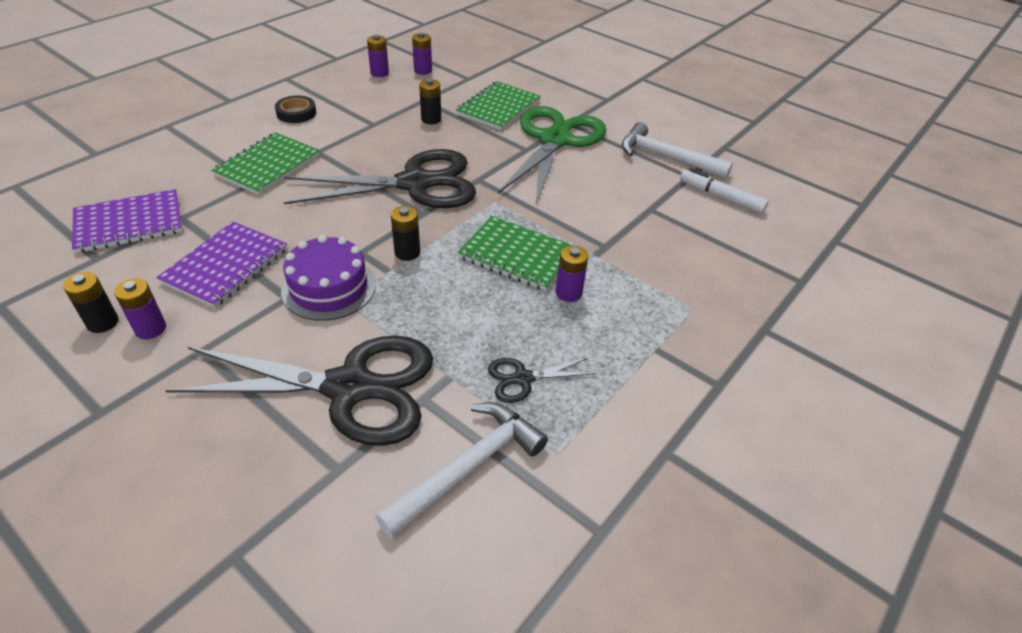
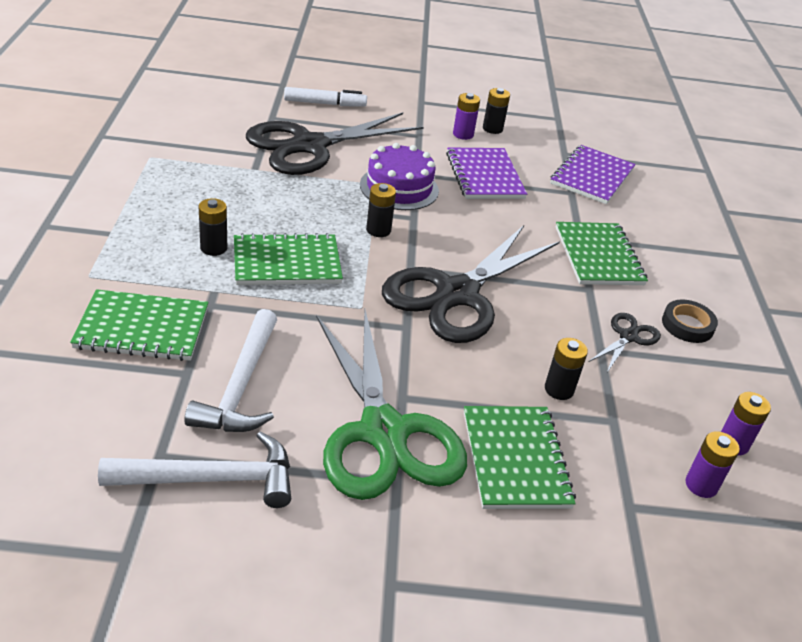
camera: 140 degrees right, 5 degrees down
(469, 467) = (200, 137): white hammer -> white hammer (240, 386)
(523, 379) = (203, 183): black scissors -> black scissors (628, 337)
(568, 293) = (213, 248): purple battery -> black battery
(667, 248) = (142, 328): none -> green notebook
(721, 197) = (100, 435): white marker -> white marker (325, 104)

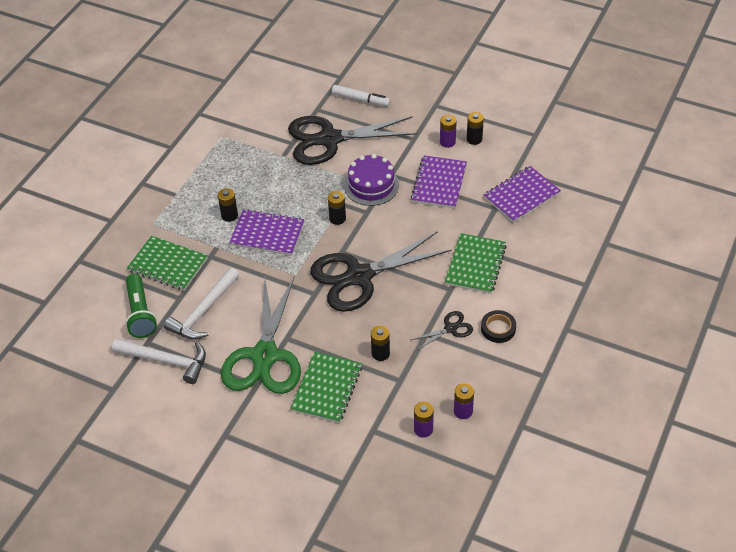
camera: 30 degrees right, 10 degrees up
(126, 411) = (140, 313): none -> green flashlight
(287, 262) = (267, 234): green notebook -> purple notebook

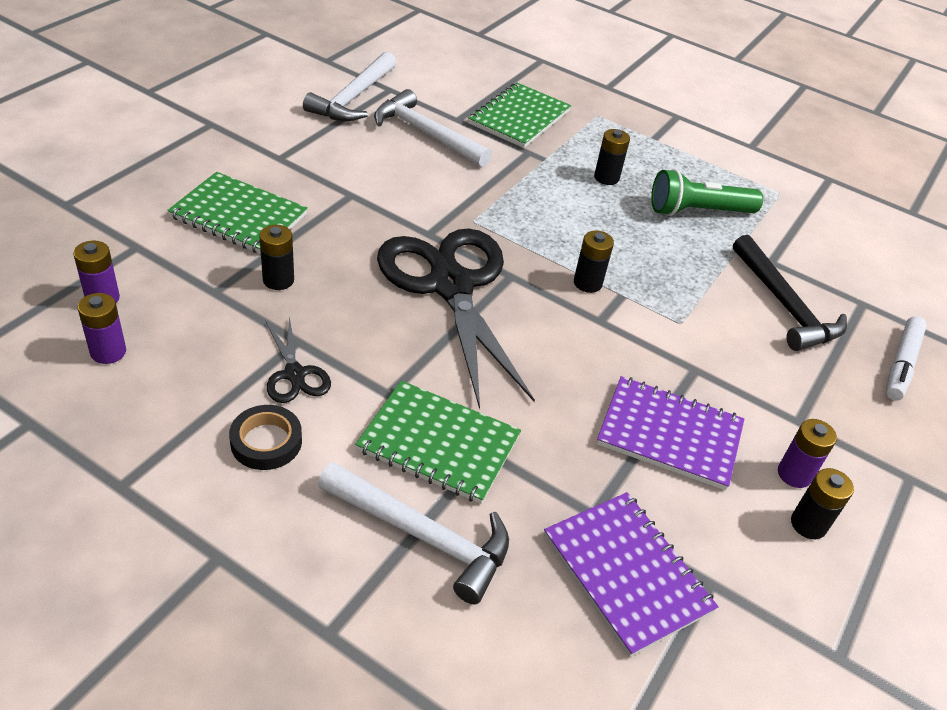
camera: 90 degrees right, 5 degrees down
(140, 313) = (439, 89): green flashlight -> green flashlight (698, 211)
(264, 356) = (326, 171): green scissors -> none
(267, 234) = (563, 206): purple notebook -> none
(329, 139) = (784, 305): black scissors -> black hammer
(371, 185) = (667, 337): purple cake -> none
(529, 262) = (422, 536): none -> white hammer

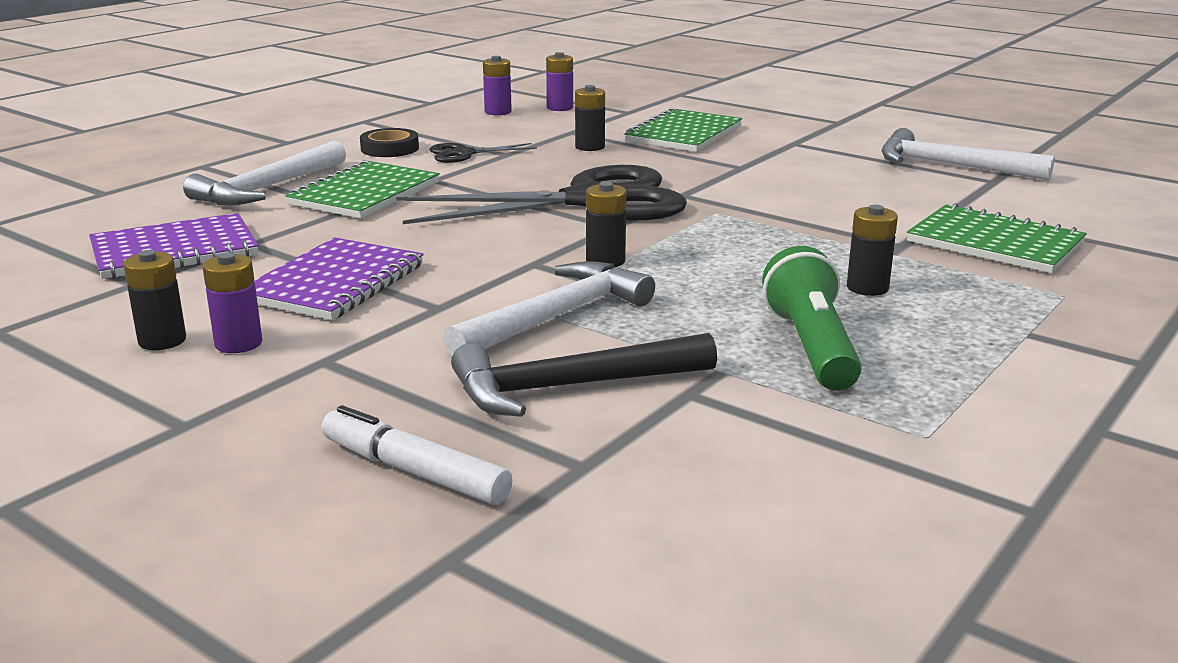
camera: 100 degrees right, 20 degrees down
(426, 133) = (898, 195): white hammer -> white hammer (557, 317)

